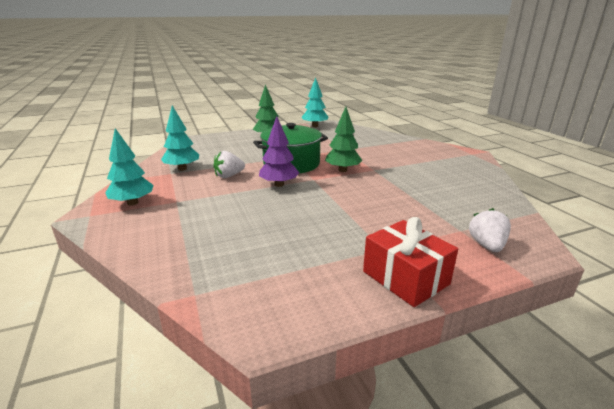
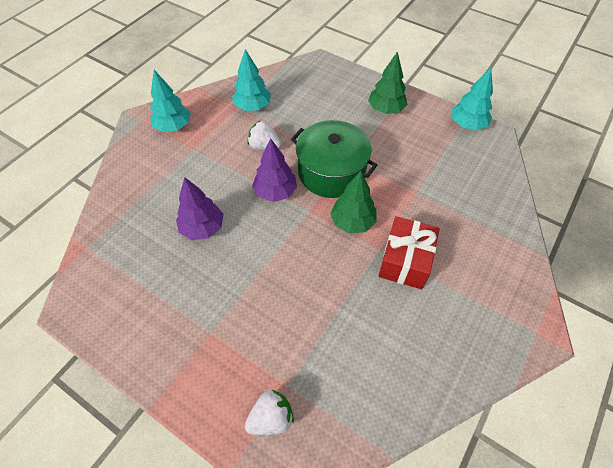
camera: 55 degrees right, 30 degrees up
(269, 222) = (202, 228): none -> purple tree
(405, 278) = (175, 367): red gift -> red gift (405, 261)

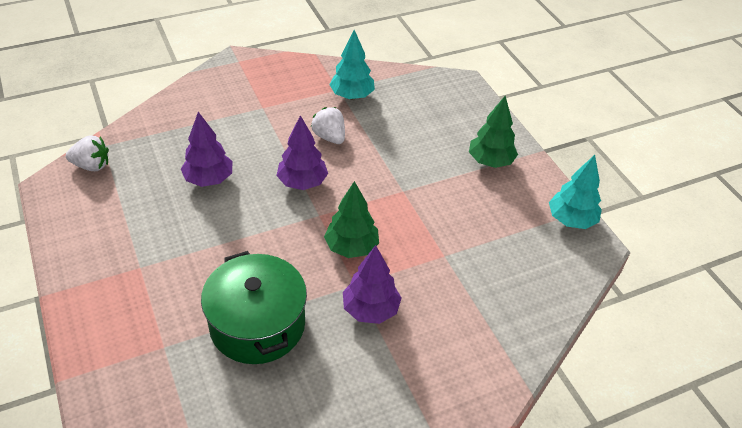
camera: 30 degrees right, 10 degrees down
(173, 126) = (261, 80): turquoise tree -> none
(271, 418) = (127, 363): white strawberry -> white strawberry (92, 165)
(331, 172) = (374, 192): green pot -> green pot (257, 324)
(405, 261) = (370, 310): red gift -> purple tree

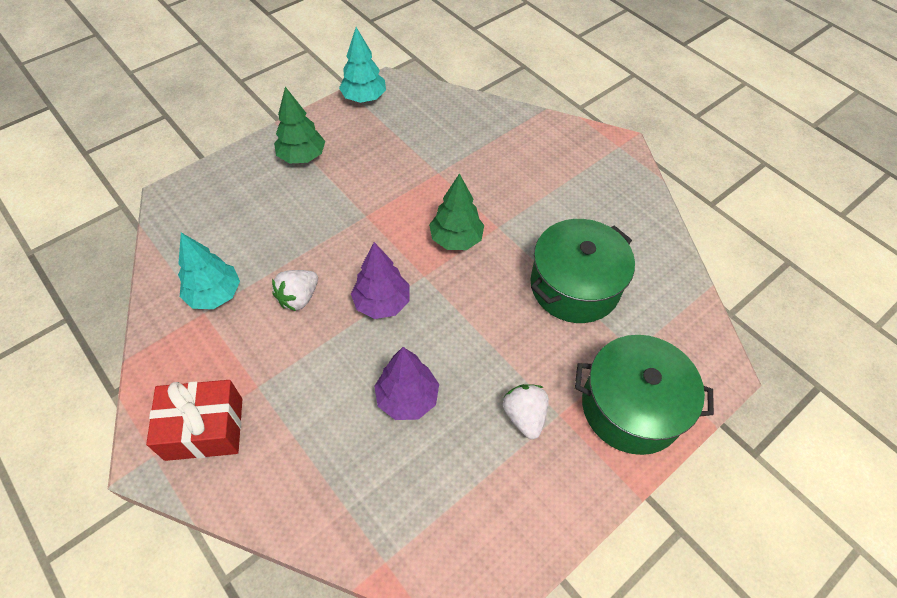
camera: 105 degrees left, 10 degrees up
(92, 165) = (428, 556): white strawberry -> white strawberry (524, 416)
(114, 321) = (631, 407): none -> green pot
(244, 82) = (204, 428): none -> red gift
(370, 310) = (520, 210): purple tree -> none

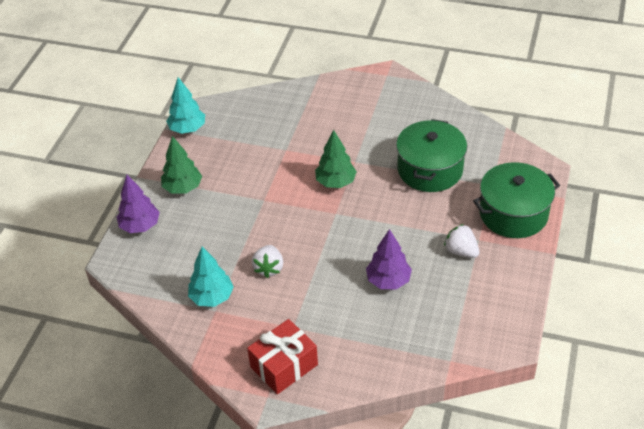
camera: 30 degrees left, 10 degrees down
(382, 303) = (324, 242): purple tree -> purple tree (140, 226)

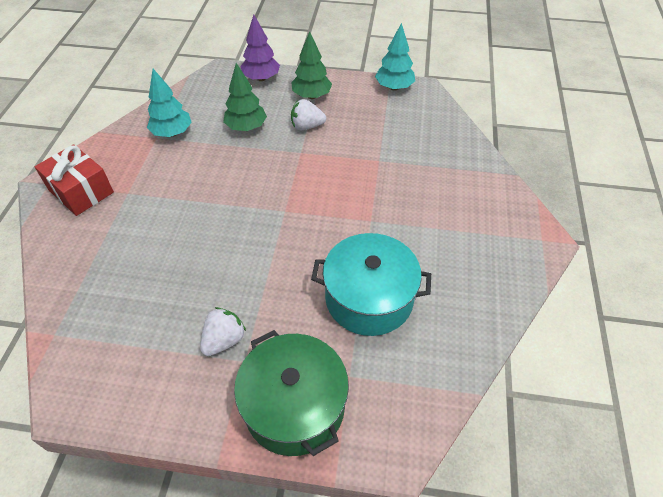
camera: 80 degrees right, 5 degrees up
(269, 268) = (205, 167): white strawberry -> white strawberry (307, 126)
(335, 182) = (333, 206): green tree -> green tree (246, 127)
(388, 281) = (180, 266): purple tree -> none
(430, 169) = (369, 298): green pot -> turquoise pot

